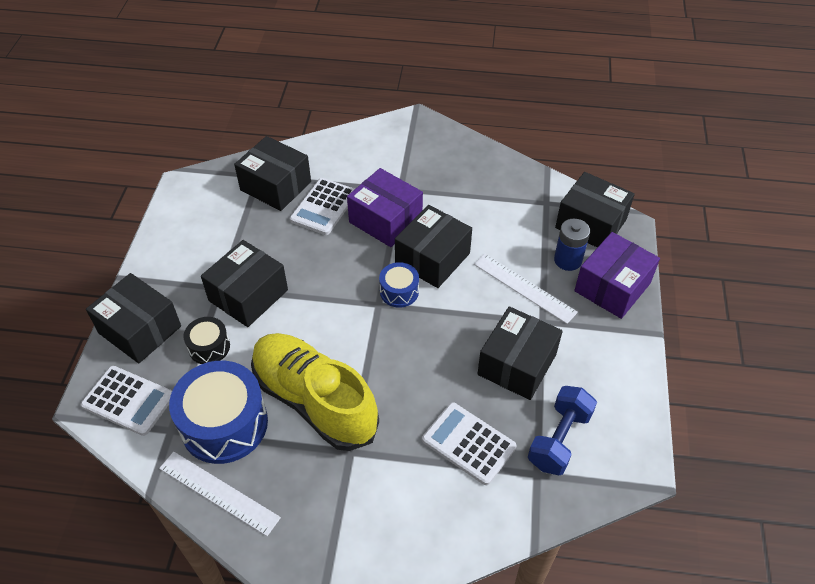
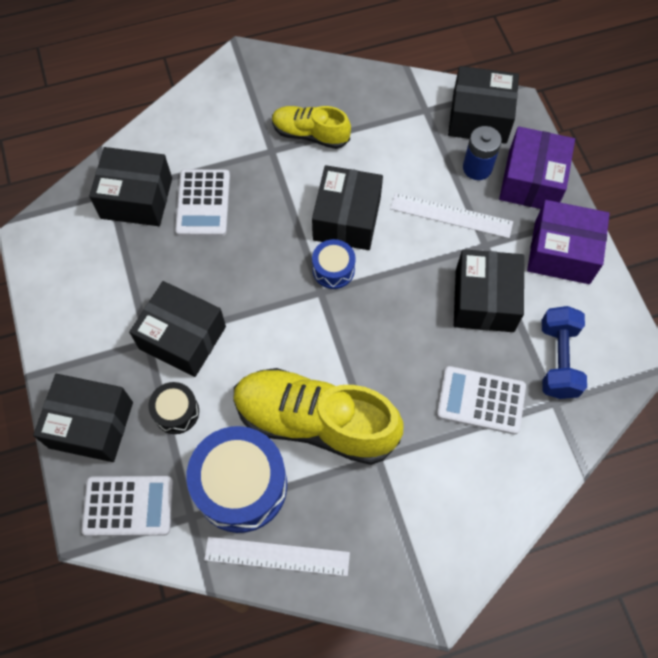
camera: 25 degrees left, 15 degrees up
(248, 295) = (182, 338): black box -> black box turned 75 degrees counterclockwise
(385, 220) = (276, 193): purple box -> purple box (562, 252)
(438, 188) = (310, 134): none -> yellow shoe

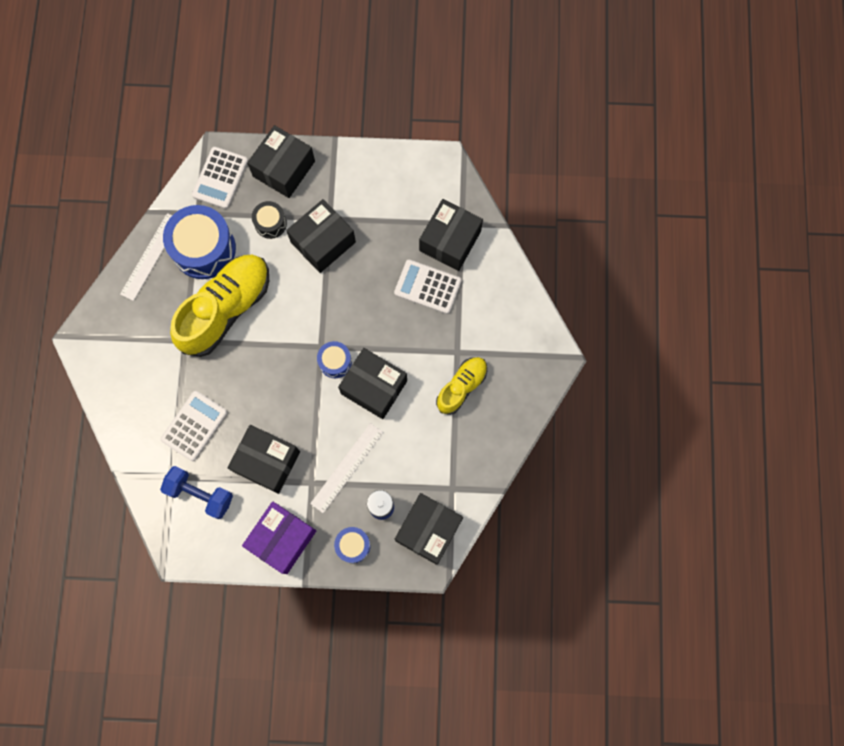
camera: 110 degrees right, 10 degrees up
(532, 181) = (353, 545): purple box -> blue drum

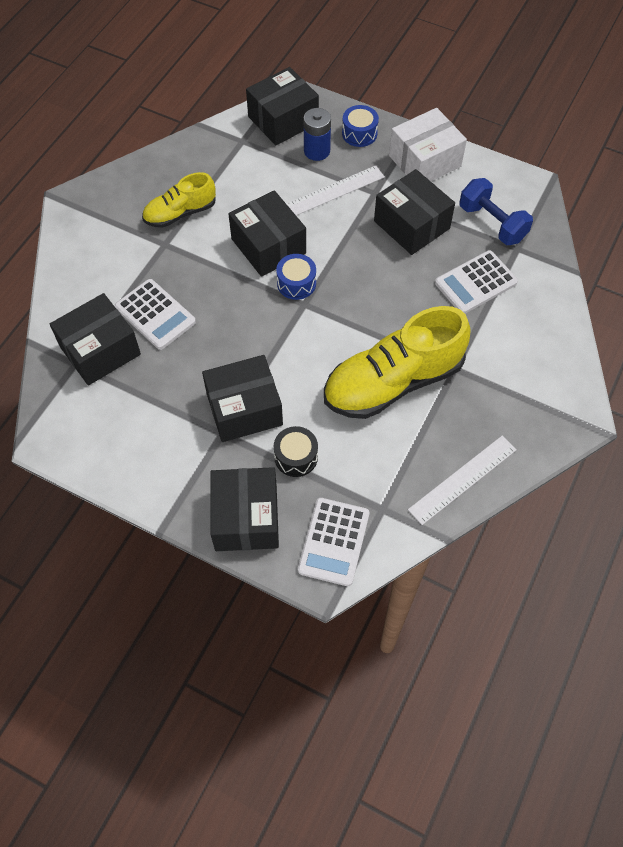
camera: 155 degrees left, 15 degrees down
(204, 249) = (391, 461): blue drum -> none
(220, 178) = (333, 542): white calculator -> white calculator turned 150 degrees clockwise
(282, 539) = (425, 161): purple box -> white box
(284, 169) = (246, 518): black box -> black box turned 60 degrees counterclockwise

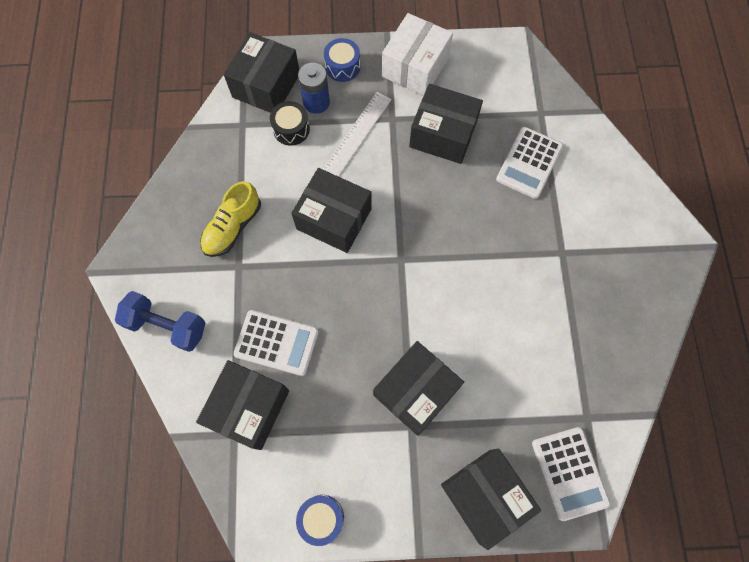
camera: 30 degrees left, 10 degrees up
(296, 283) = (382, 243): blue drum -> blue drum (321, 518)
(296, 457) = (488, 412): black drum -> black drum (291, 129)
(393, 382) = (522, 293): yellow shoe -> none
(463, 479) = (632, 352): white ruler -> none
(492, 223) = (507, 99): blue dumbbell -> blue dumbbell (167, 326)

